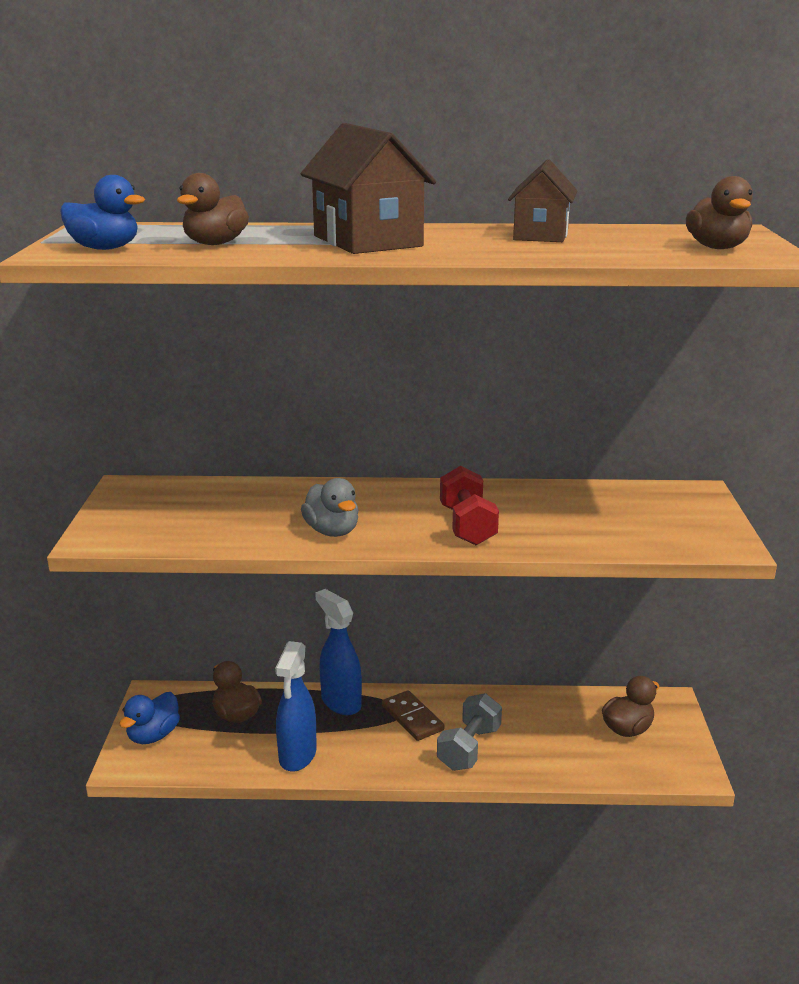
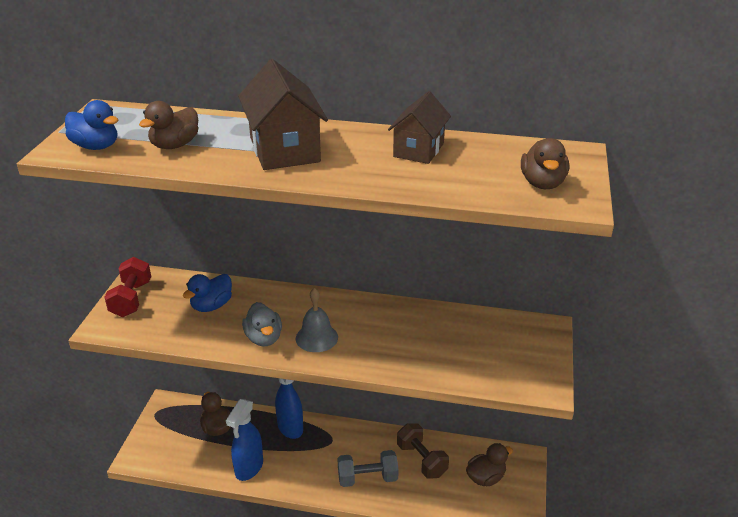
camera: 10 degrees right, 10 degrees up
(153, 735) = (158, 438): blue duck -> blue duck (211, 306)
(404, 525) = (316, 337): none -> grey bell
(412, 718) = (335, 447): brown domino -> none
(467, 526) = (360, 344): red dumbbell -> red dumbbell (131, 299)
(469, 748) = (367, 478): grey dumbbell -> grey dumbbell turned 45 degrees clockwise
(535, 719) = (421, 460): none -> brown dumbbell

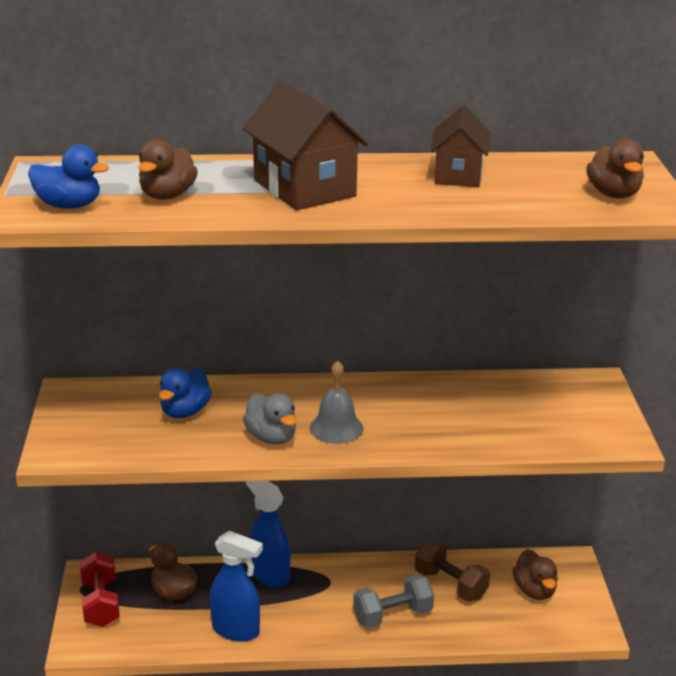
camera: 15 degrees left, 5 degrees down
(131, 299) = (74, 418): red dumbbell -> red dumbbell (100, 603)
(249, 468) = (236, 630): blue spray bottle -> blue spray bottle turned 75 degrees counterclockwise
(486, 478) = (534, 590): brown duck -> brown duck turned 120 degrees clockwise

